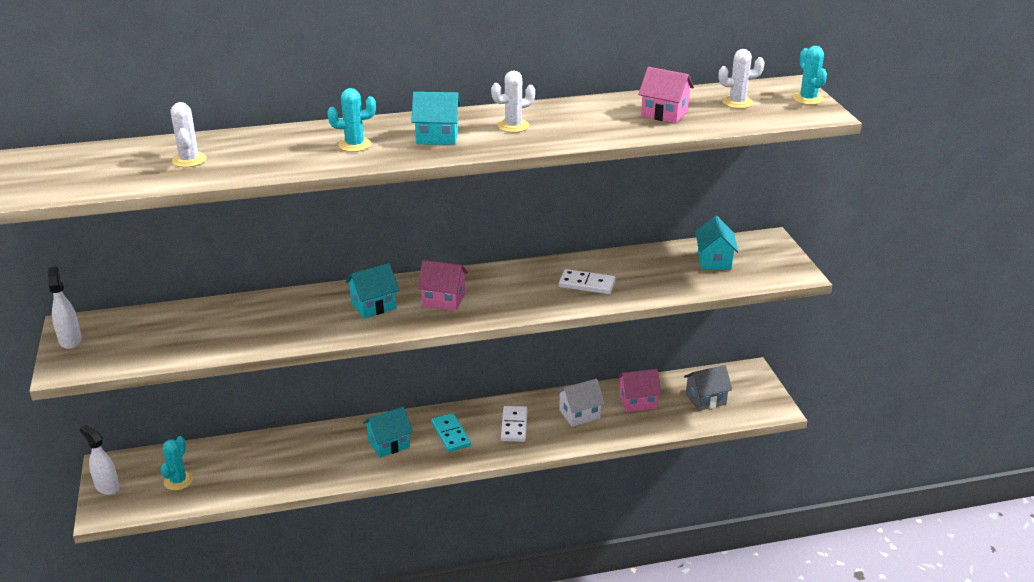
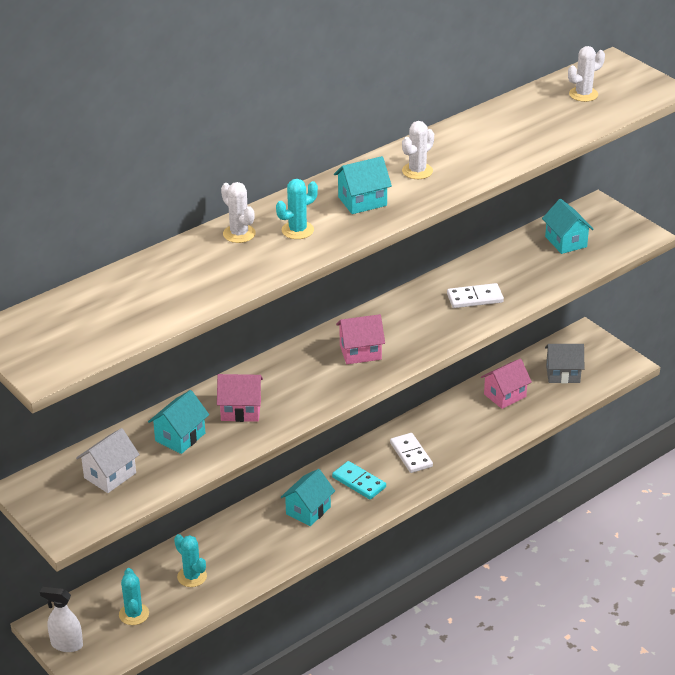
camera: 25 degrees left, 5 degrees up
(70, 340) = (41, 502): white spray bottle -> none
(189, 160) = (163, 289): white cactus -> white cactus (239, 234)
(373, 306) = (301, 377): turquoise house -> turquoise house (180, 437)
(579, 414) = (461, 424): white house -> white house (110, 475)
(664, 114) = (533, 123): pink house -> pink house (241, 410)
(706, 399) = (563, 374): grey house -> grey house turned 45 degrees clockwise
(808, 99) = (637, 75): turquoise cactus -> turquoise cactus (192, 576)

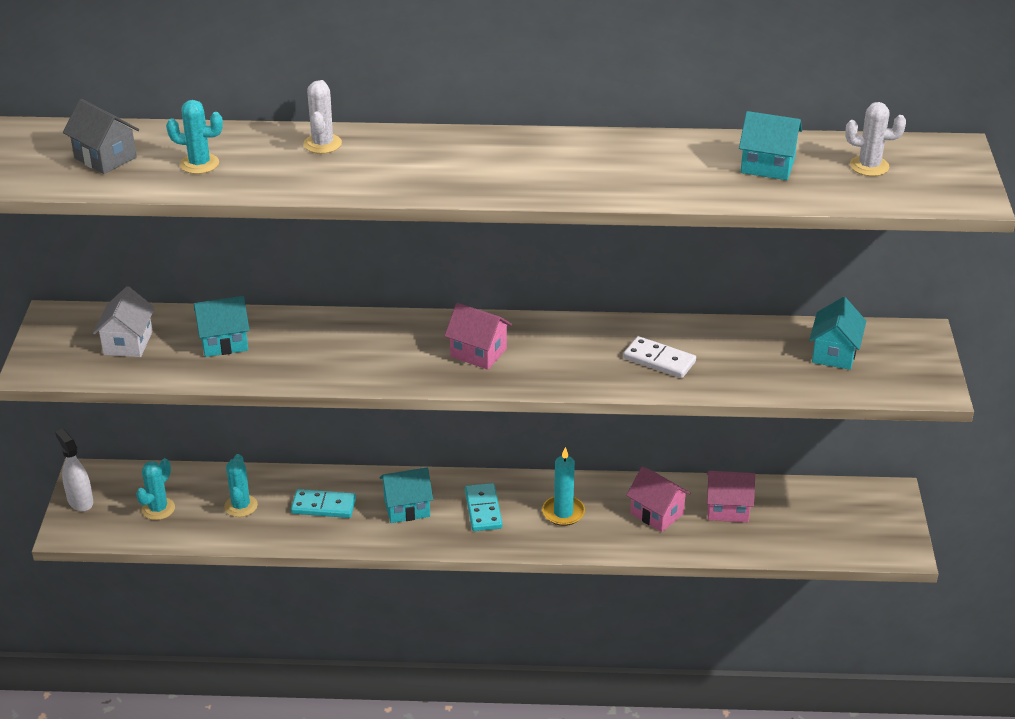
camera: 40 degrees right, 0 degrees up
(110, 475) = (128, 343): white house -> white house turned 75 degrees counterclockwise
(241, 410) = (304, 347): pink house -> pink house (657, 513)
(250, 542) = (323, 506): none -> turquoise domino
(297, 230) = (376, 164): turquoise cactus -> turquoise cactus (199, 164)
(362, 201) = (476, 166): turquoise house -> turquoise house (767, 166)
(411, 455) = (563, 513): white domino -> turquoise candle
(417, 171) = (572, 163): white cactus -> none
(563, 374) = (816, 521): grey house -> grey house (105, 158)

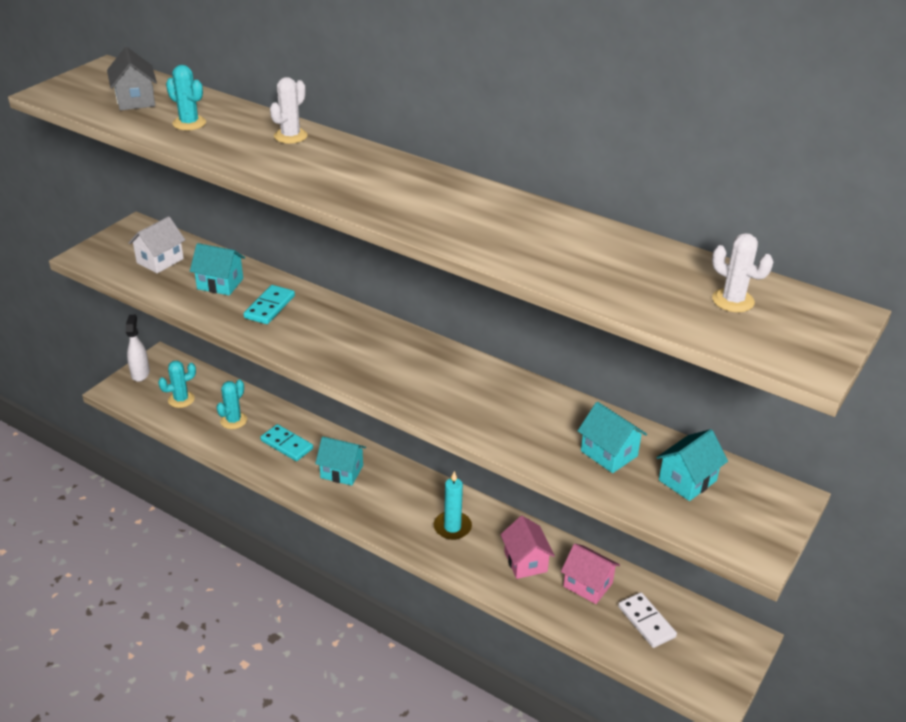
camera: 30 degrees right, 0 degrees up
(478, 353) = (387, 360): pink house -> none
(483, 509) = (395, 497): turquoise domino -> turquoise domino (270, 307)
(659, 360) = (524, 423): white domino -> white domino (646, 622)
(767, 166) = (632, 268): turquoise house -> turquoise house (609, 453)

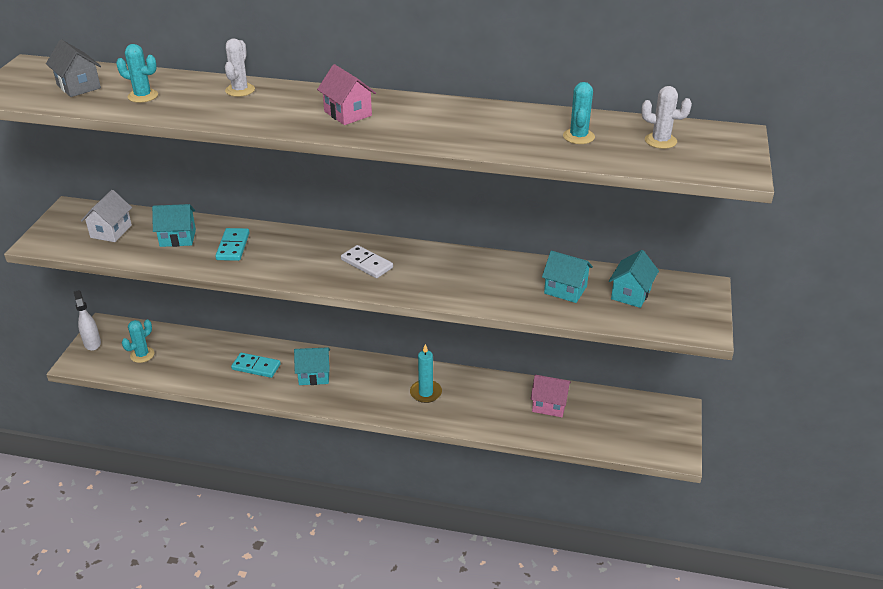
camera: 20 degrees left, 0 degrees up
(233, 420) = (199, 360): turquoise cactus -> turquoise cactus (578, 136)
(525, 562) = (495, 402): pink house -> pink house (348, 113)
(646, 622) = (604, 419): white domino -> white domino (366, 264)

